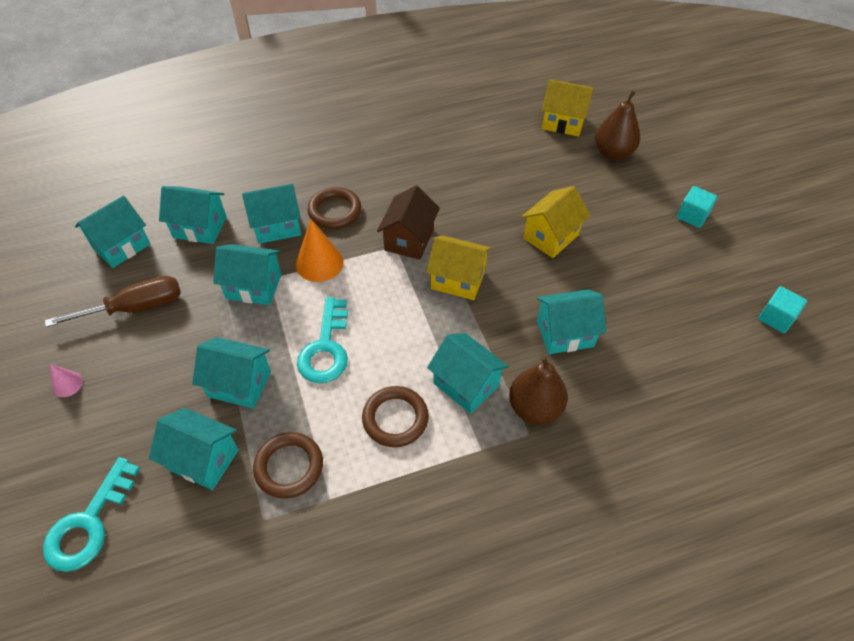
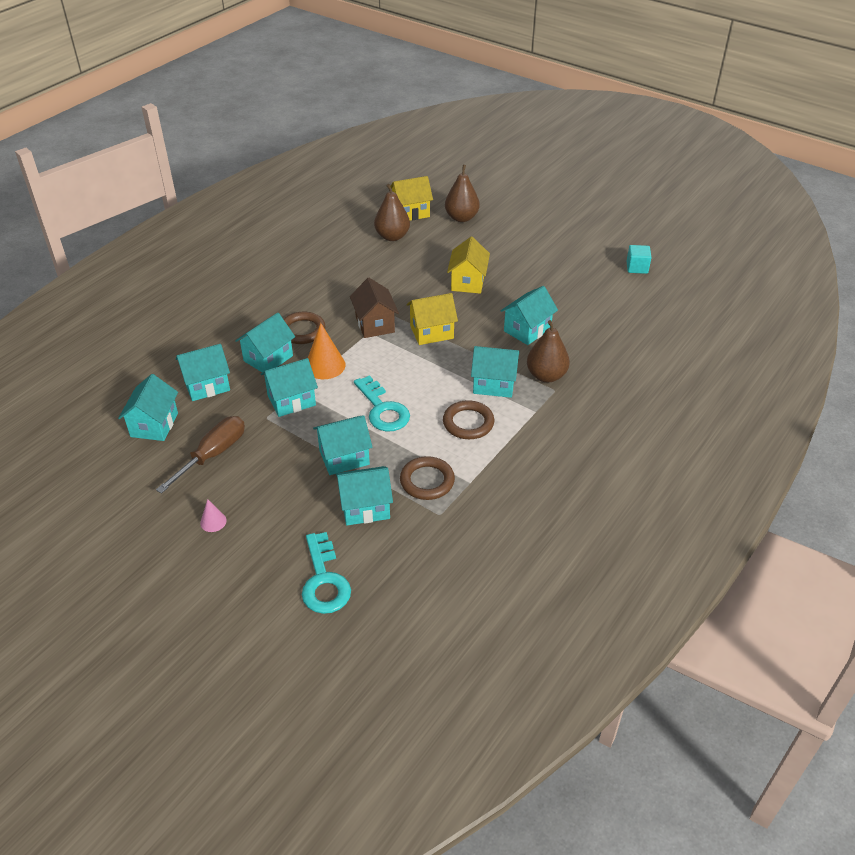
camera: 35 degrees left, 10 degrees down
(518, 143) = (392, 236): none -> brown pear
(692, 216) = (543, 234): turquoise cube -> none

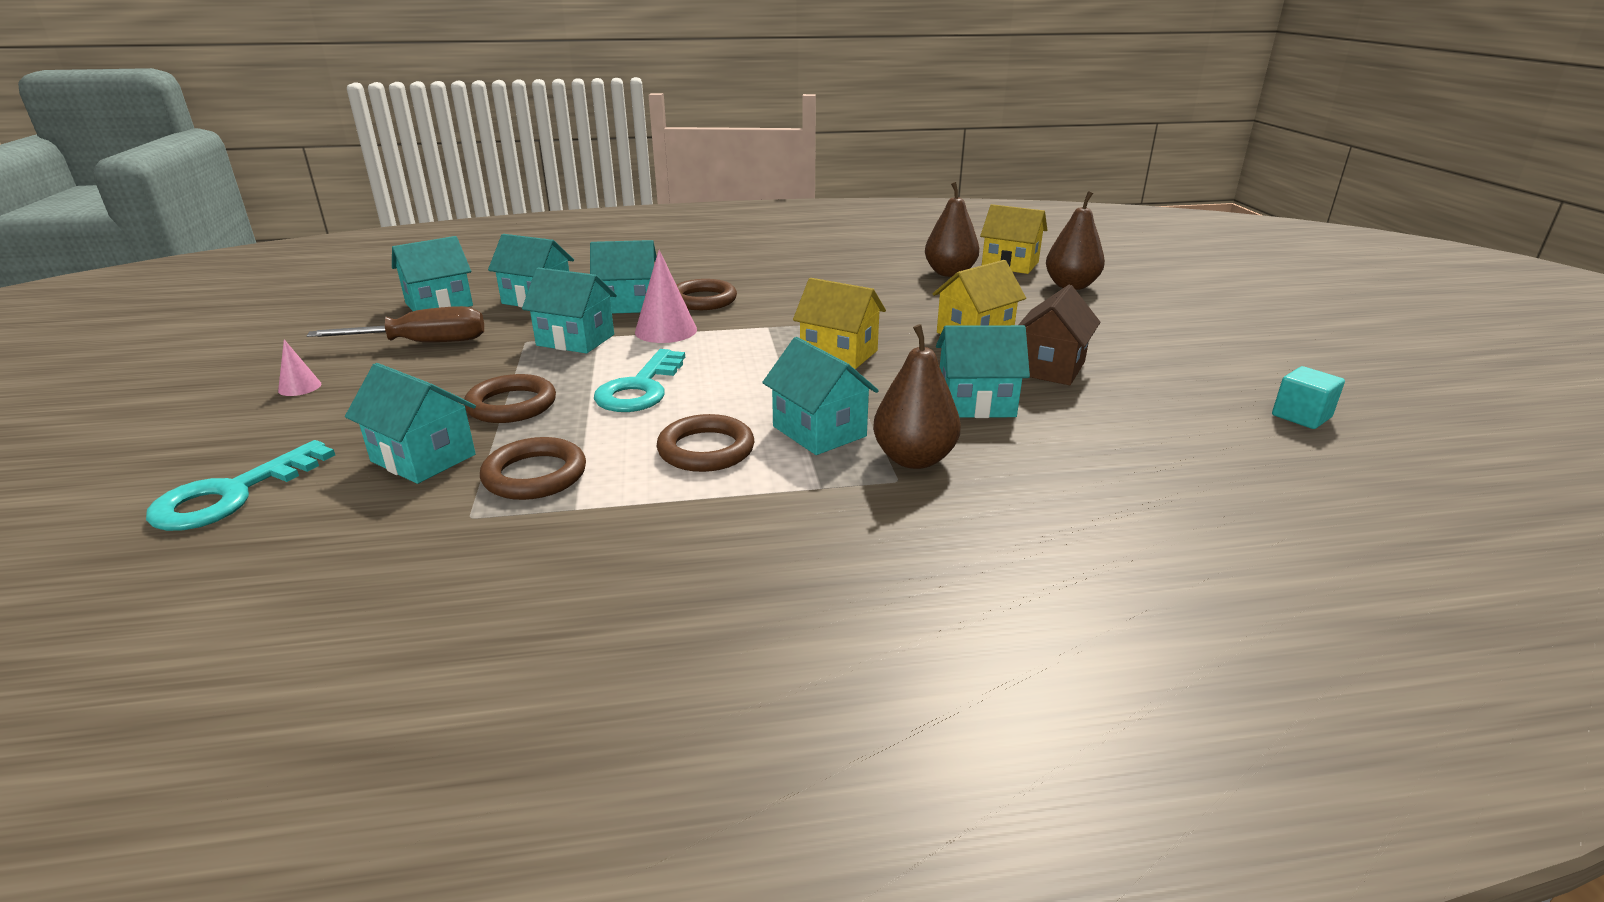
camera: 45 degrees right, 15 degrees down
(325, 365) = (666, 330): orange cone -> pink cone
(344, 457) = (511, 405): turquoise house -> brown ring
(375, 324) = (787, 323): brown house -> brown house (1050, 368)

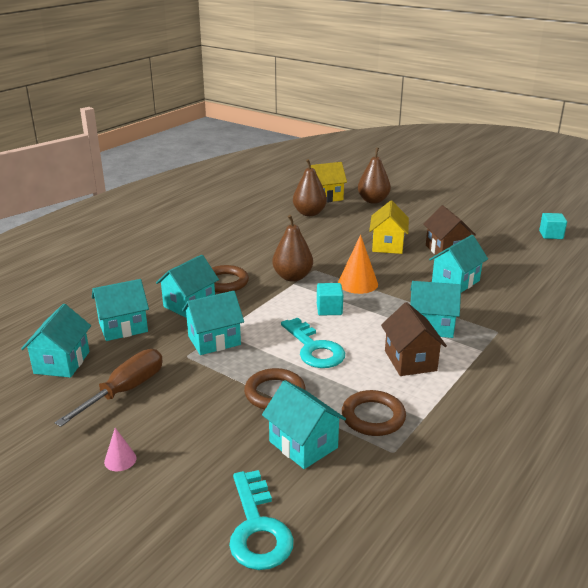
camera: 45 degrees left, 0 degrees up
(423, 458) = (303, 444): turquoise house -> turquoise house turned 60 degrees clockwise
(666, 330) = (249, 310): pink cone -> none
(706, 450) = (410, 360): brown ring -> brown house
(744, 363) = (329, 309): none -> turquoise cube
(839, 354) = (358, 283): yellow house -> orange cone
(914, 459) = (485, 319): brown pear -> brown pear (292, 277)

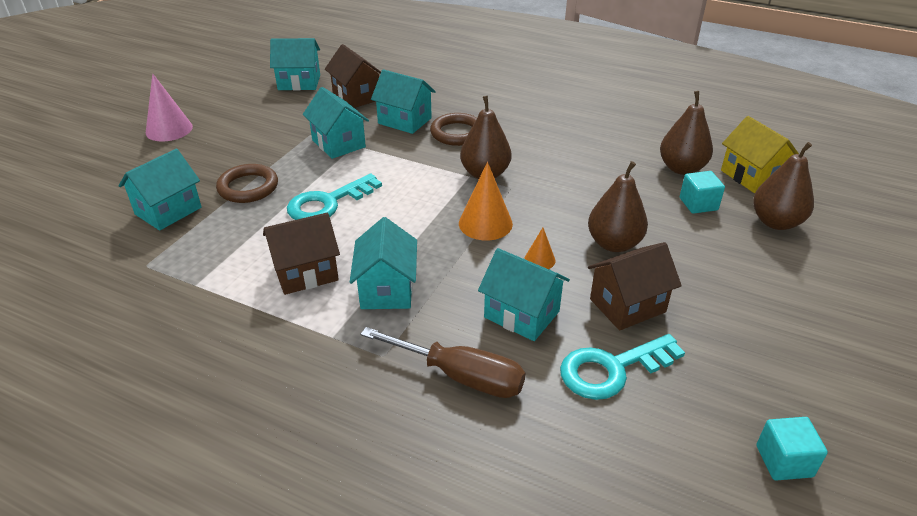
camera: 80 degrees right, 10 degrees up
(120, 460) = (169, 129): pink cone -> pink cone, size x1.84
(123, 327) = (356, 96): turquoise house -> brown house
(125, 390) = (258, 115): brown screwdriver -> brown screwdriver (460, 376)
(257, 528) = (72, 199): turquoise key -> turquoise key (612, 369)
(329, 309) = (413, 206): turquoise cube -> turquoise cube (698, 204)
(373, 417) = (202, 250): brown ring -> none
(387, 245) = (614, 244): yellow house -> brown pear
(402, 270) = (539, 260): none -> orange cone

